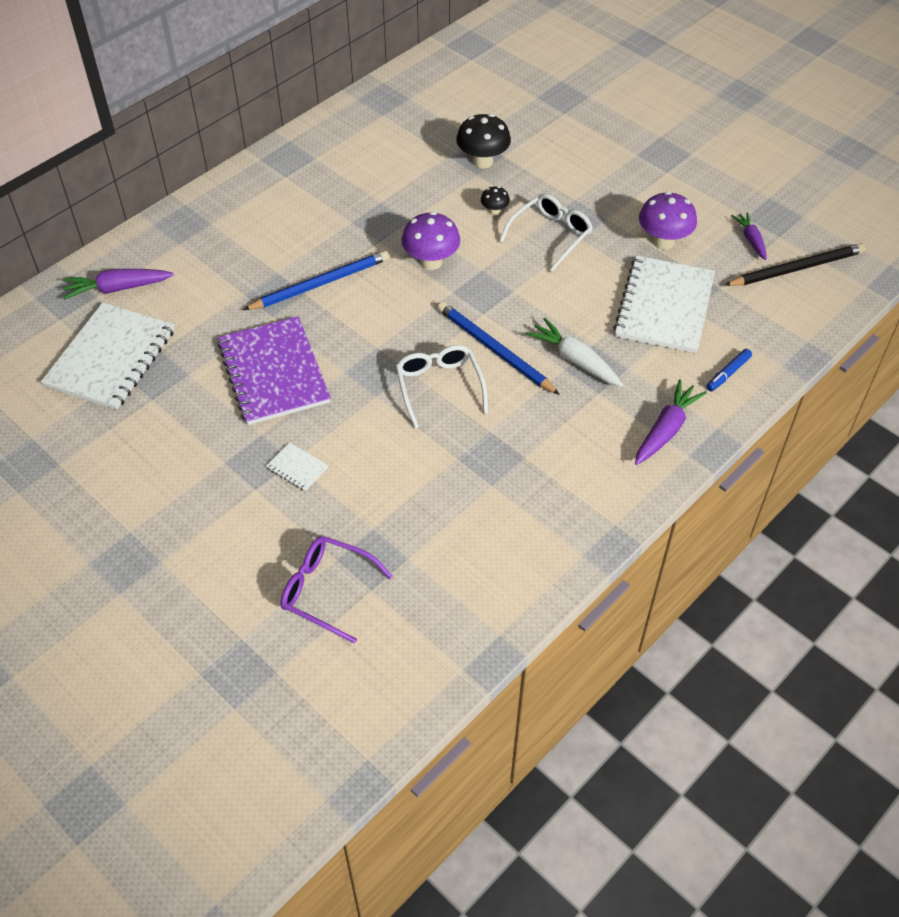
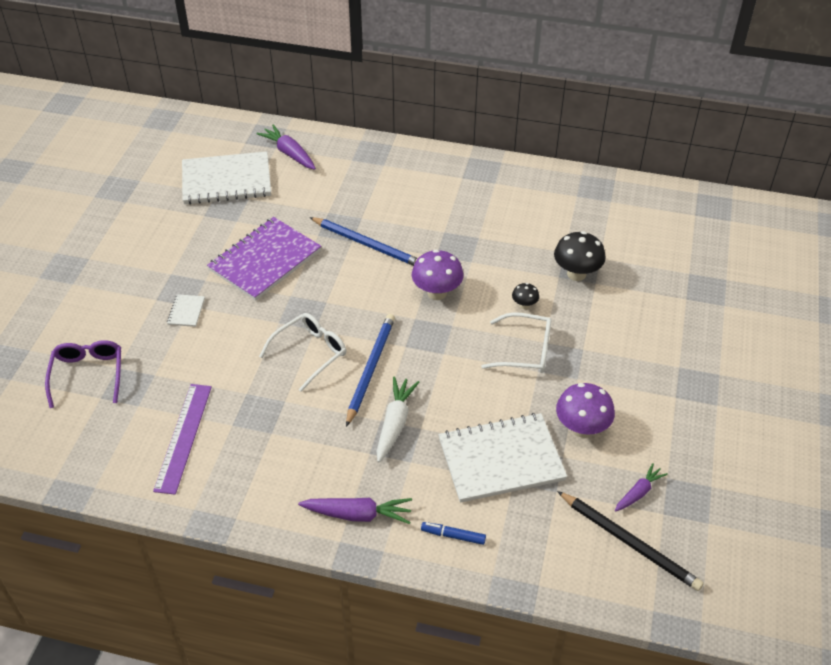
camera: 60 degrees right, 5 degrees down
(481, 532) = (183, 437): none -> purple ruler

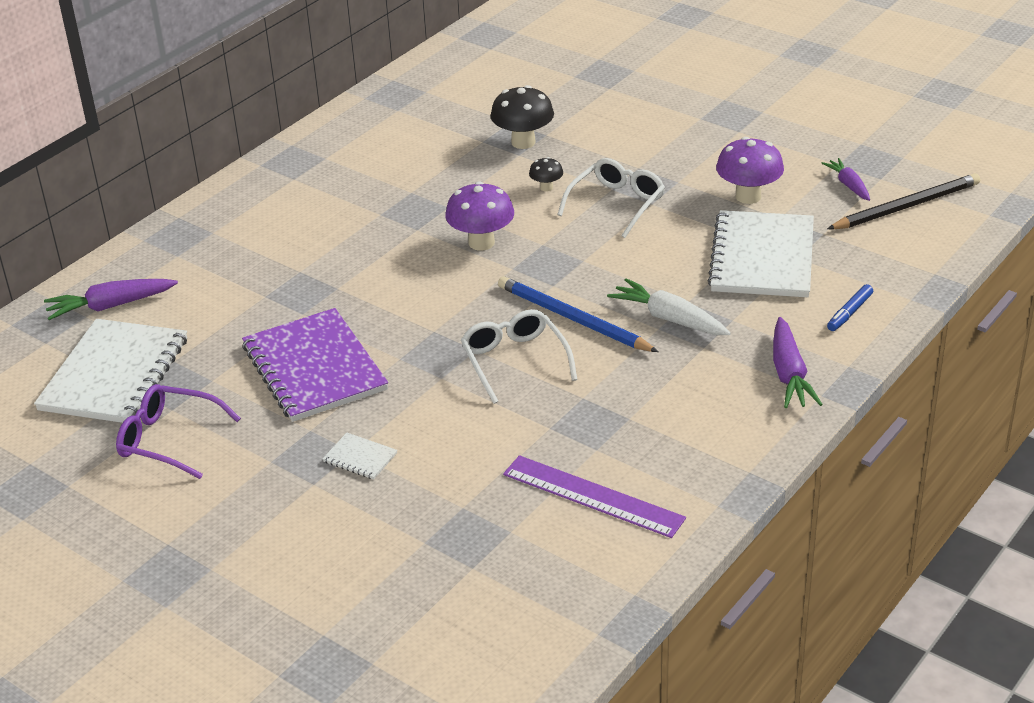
camera: 65 degrees left, 10 degrees down
(88, 375) = (419, 575): purple glasses -> purple glasses (169, 440)
(358, 514) = (789, 374): purple carrot -> purple carrot turned 150 degrees clockwise
(367, 244) = (354, 277): blue pencil -> none

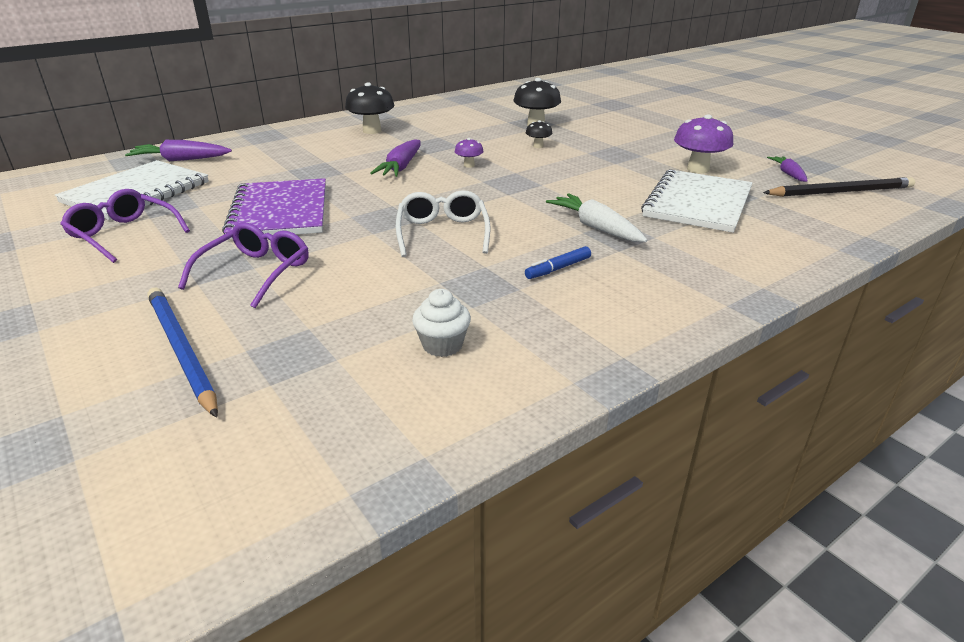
camera: 15 degrees right, 5 degrees down
(315, 196) = (372, 131): none -> black mushroom
(360, 458) = (255, 273): white notebook -> purple glasses
(481, 243) = (469, 165): purple mushroom -> purple mushroom, size x0.52
(573, 319) = (511, 215): blue pencil -> blue pencil (181, 350)
(593, 496) = (442, 345): purple ruler -> white cupcake
(616, 204) = (587, 160): white glasses -> none
(789, 374) = (697, 283): purple carrot -> purple carrot (401, 167)
(849, 313) = (772, 249): blue marker -> blue marker (558, 268)

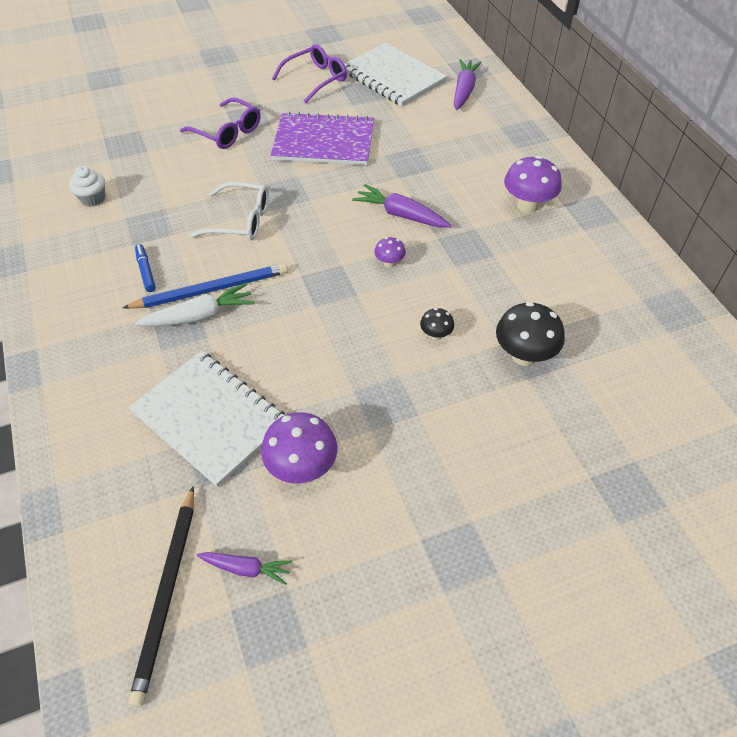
camera: 105 degrees right, 20 degrees up
(181, 350) = (154, 110): blue pencil -> blue pencil (211, 289)
(372, 131) = (527, 206): black mushroom -> purple mushroom

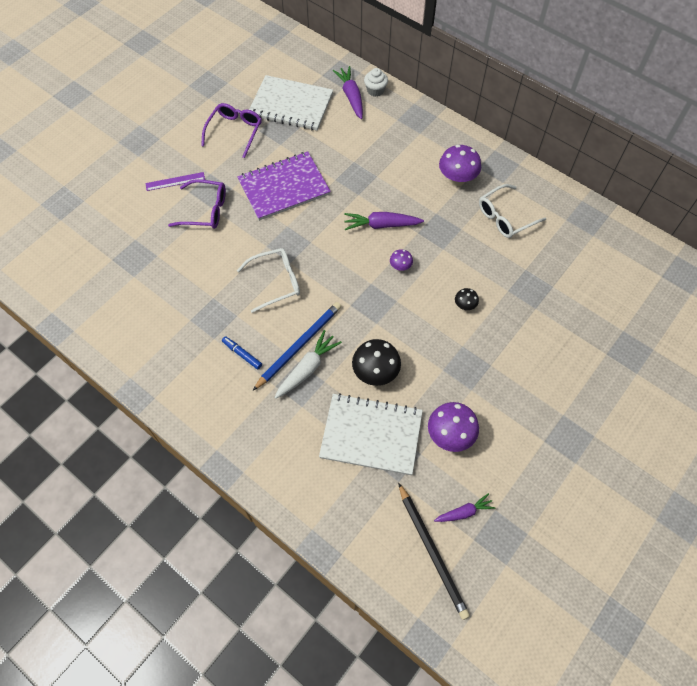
camera: 30 degrees left, 10 degrees up
(93, 199) = (151, 316): white cupcake -> white cupcake (375, 90)
(221, 98) = (175, 181): none -> purple ruler
(524, 356) = (524, 293): black mushroom -> black mushroom (375, 373)
(561, 265) = (505, 217): none -> white glasses

